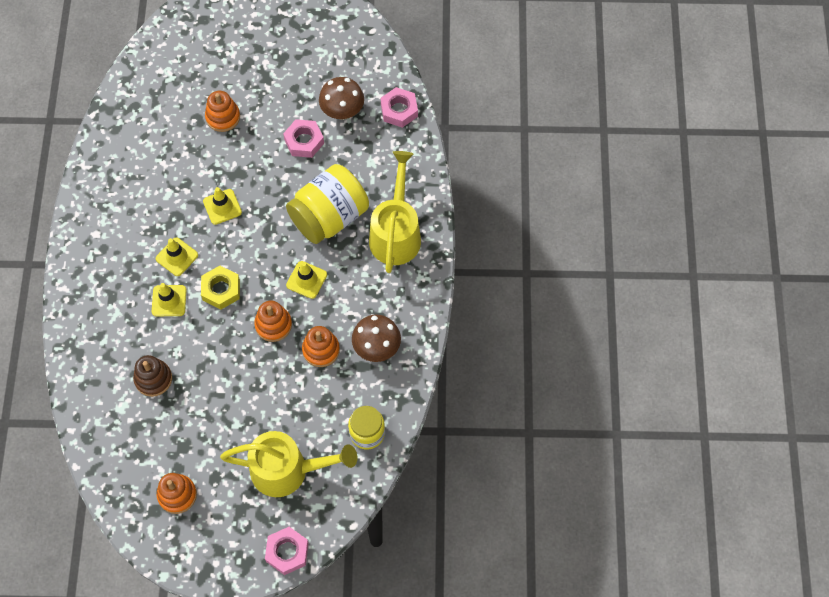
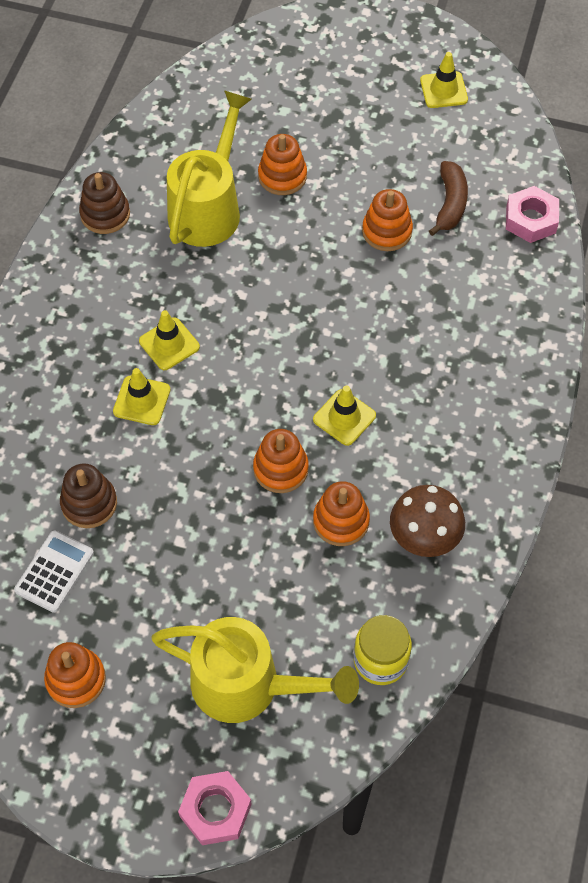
camera: 15 degrees right, 5 degrees down
(107, 174) = (105, 214): none -> brown stacking toy
(143, 429) = (54, 572): none -> white calculator
(221, 290) = (219, 403): yellow nut -> none
(222, 207) = (250, 292): yellow traffic cone -> yellow traffic cone (443, 90)
(304, 141) = (387, 231): pink nut -> orange stacking toy
(329, 217) = (398, 339): yellow jar -> none
(342, 111) = (450, 204): brown mushroom -> brown banana
(396, 233) = (489, 382): yellow watering can -> yellow watering can (209, 207)

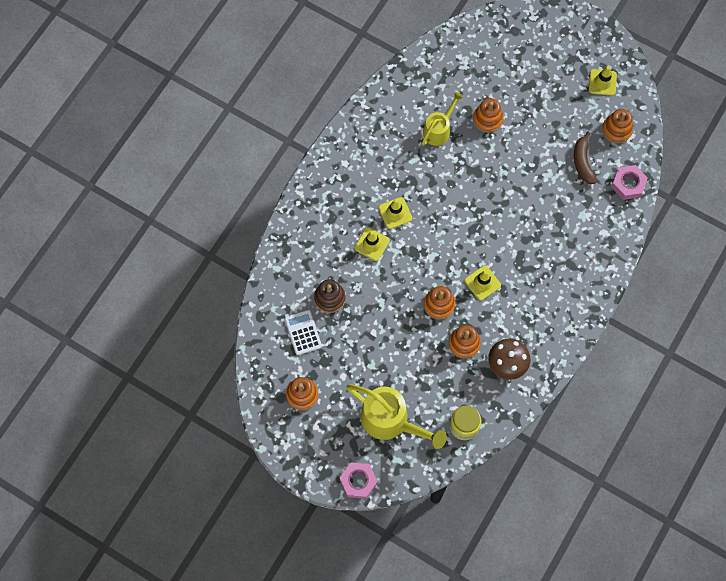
camera: 15 degrees right, 10 degrees up
(54, 572) = (303, 332): white calculator -> white calculator turned 60 degrees counterclockwise
(105, 214) = (377, 119): brown stacking toy -> none
(209, 207) = (439, 130): yellow watering can -> yellow watering can, size x0.61
(387, 231) = (540, 171): orange stacking toy -> orange stacking toy (616, 130)
(450, 204) = (583, 162): brown banana -> brown banana turned 150 degrees clockwise

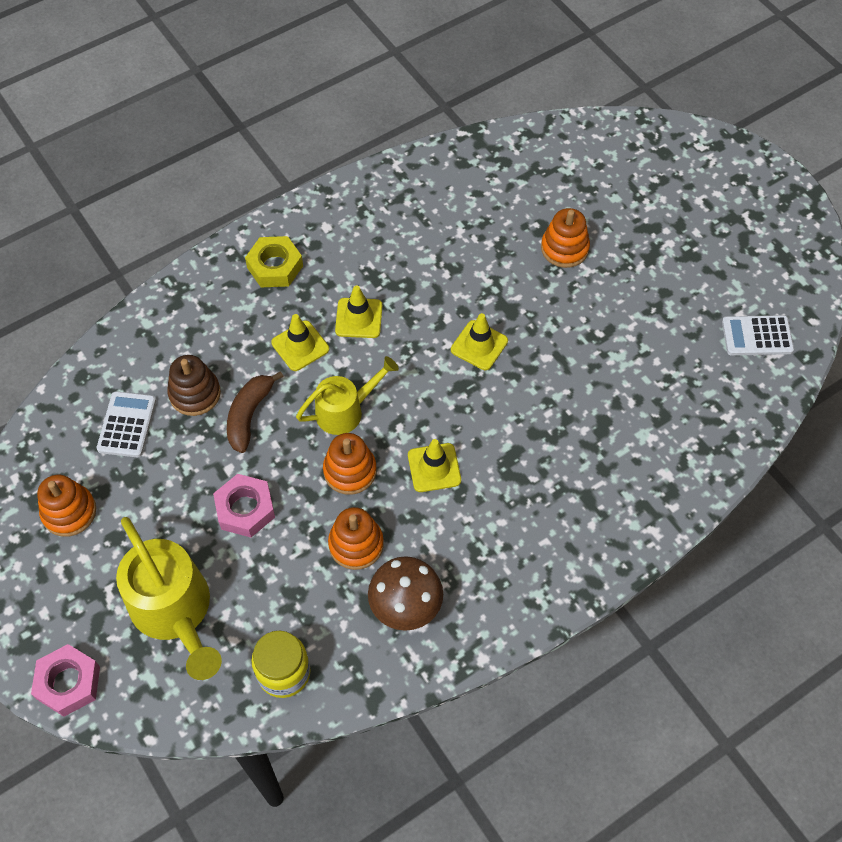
camera: 25 degrees right, 10 degrees down
(330, 201) = (275, 267): none -> yellow nut
(439, 130) = (485, 235): yellow watering can -> yellow watering can (346, 411)
(583, 162) = (681, 360): brown banana -> brown banana (249, 415)
(602, 82) = (765, 265): yellow traffic cone -> yellow traffic cone (479, 345)
(616, 130) = (757, 336): orange stacking toy -> white calculator
(628, 184) = (738, 419): pink nut -> pink nut (245, 509)

